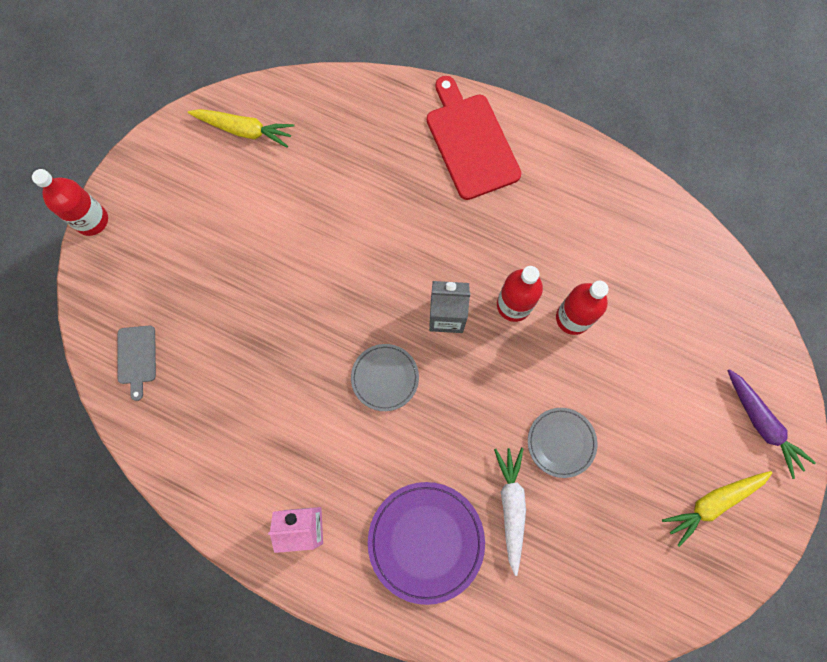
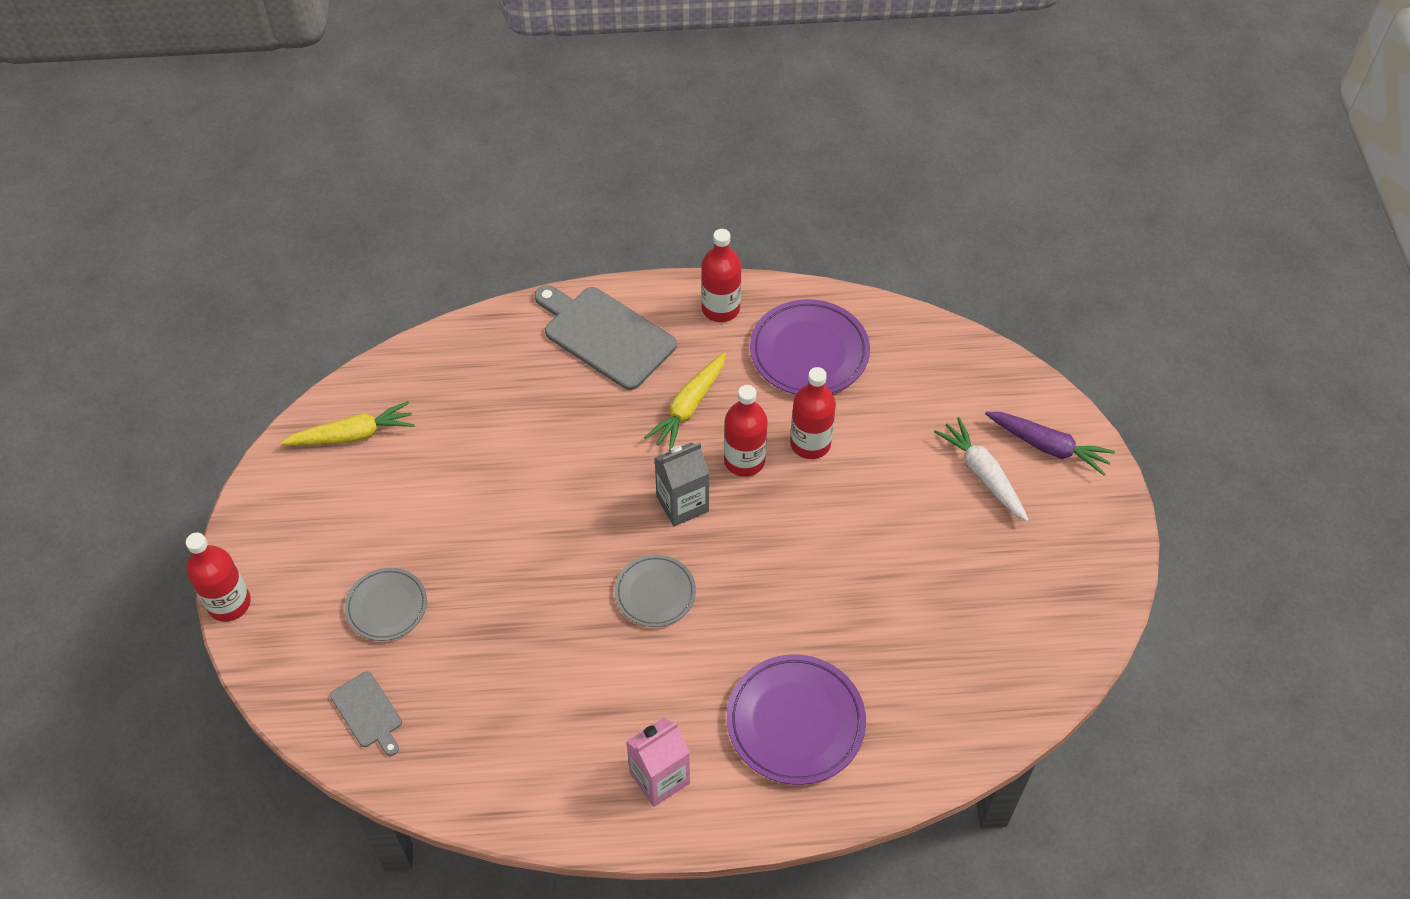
camera: 30 degrees left, 20 degrees down
(470, 142) = (605, 335): red cutting board -> grey cutting board
(511, 506) = (860, 643): white carrot -> white carrot (982, 474)
(561, 442) = (871, 560): grey plate -> grey plate (386, 606)
(572, 164) = (720, 308): none -> red bottle
(619, 238) = (809, 352): none -> purple plate
(712, 503) = (1048, 538): yellow carrot -> yellow carrot (689, 407)

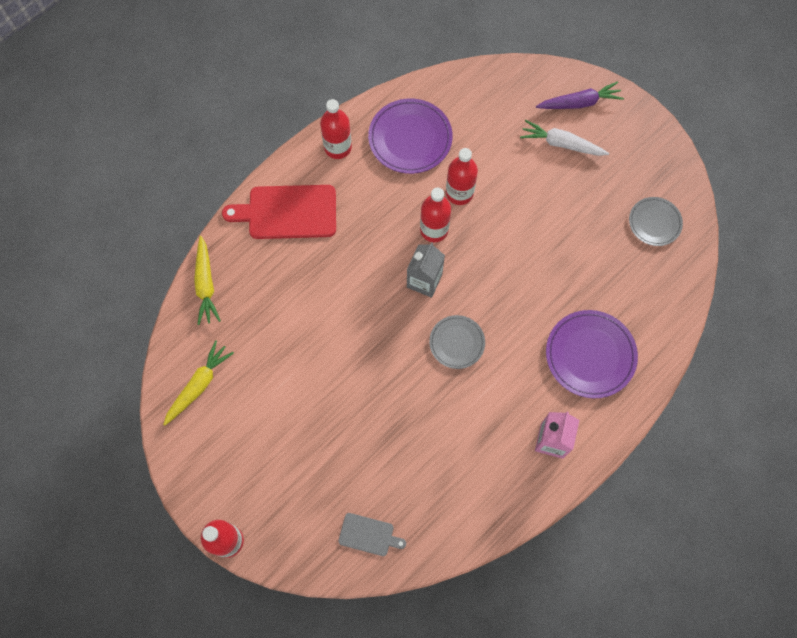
camera: 40 degrees left, 15 degrees up
(386, 606) = (320, 468): grey plate -> grey plate (654, 222)
(605, 335) = (288, 212): grey cutting board -> red cutting board
(689, 407) = (375, 221): yellow carrot -> yellow carrot (206, 284)

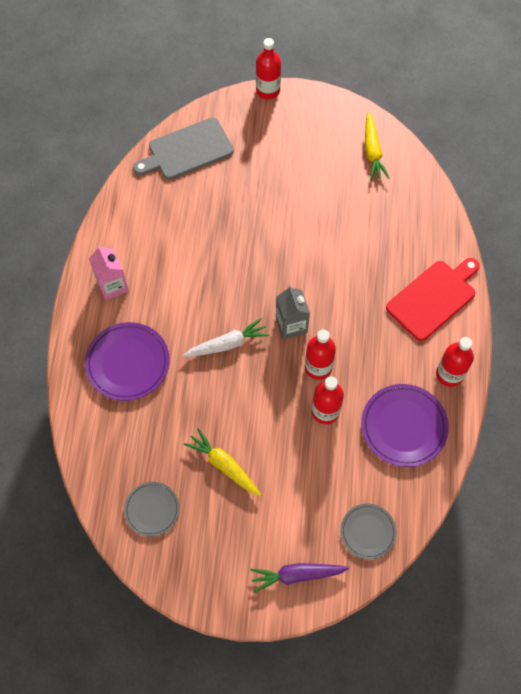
camera: 140 degrees right, 5 degrees down
(206, 284) = (434, 210): yellow carrot -> yellow carrot (224, 465)
(368, 535) = (187, 150): grey cutting board -> grey cutting board, size x1.92
(457, 343) = (230, 300): grey plate -> grey plate (368, 532)
(561, 144) = (281, 521): white carrot -> white carrot (227, 344)
(579, 103) = (297, 575): purple carrot -> purple carrot turned 45 degrees clockwise

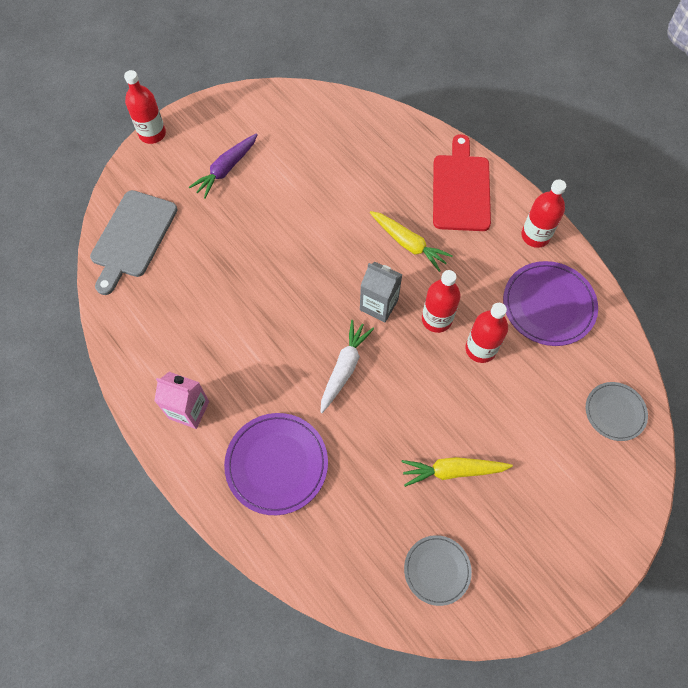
camera: 45 degrees left, 0 degrees up
(297, 575) = (605, 501): purple carrot -> purple carrot (226, 169)
(372, 152) = (293, 116): yellow carrot -> yellow carrot (408, 244)

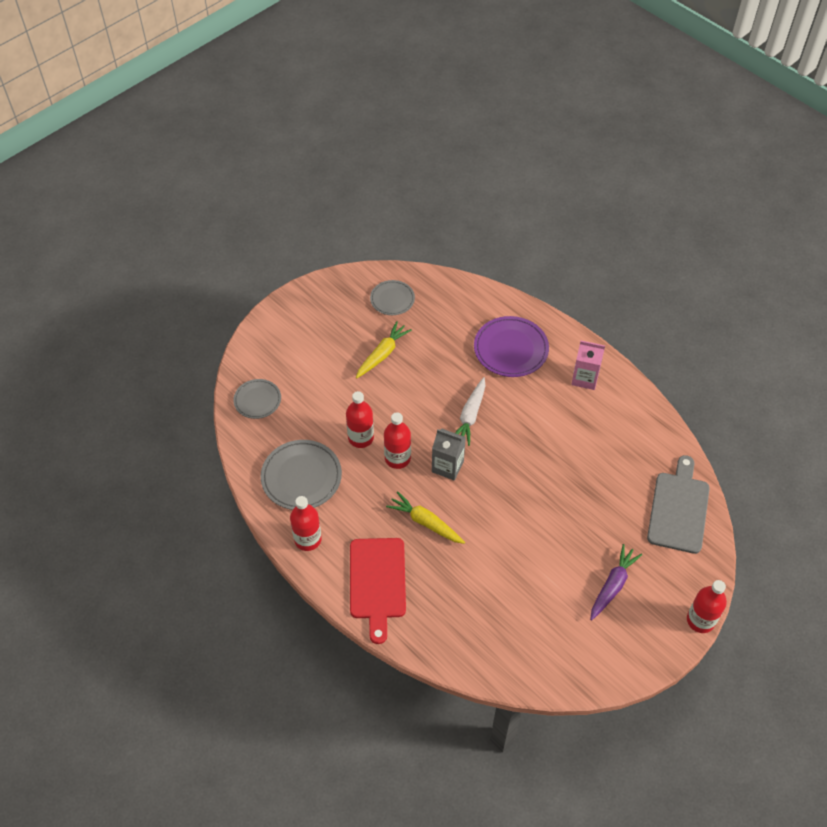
camera: 175 degrees right, 10 degrees down
(452, 471) = (382, 354): yellow carrot -> yellow carrot turned 45 degrees counterclockwise
(548, 305) = (301, 477): purple plate -> grey plate

